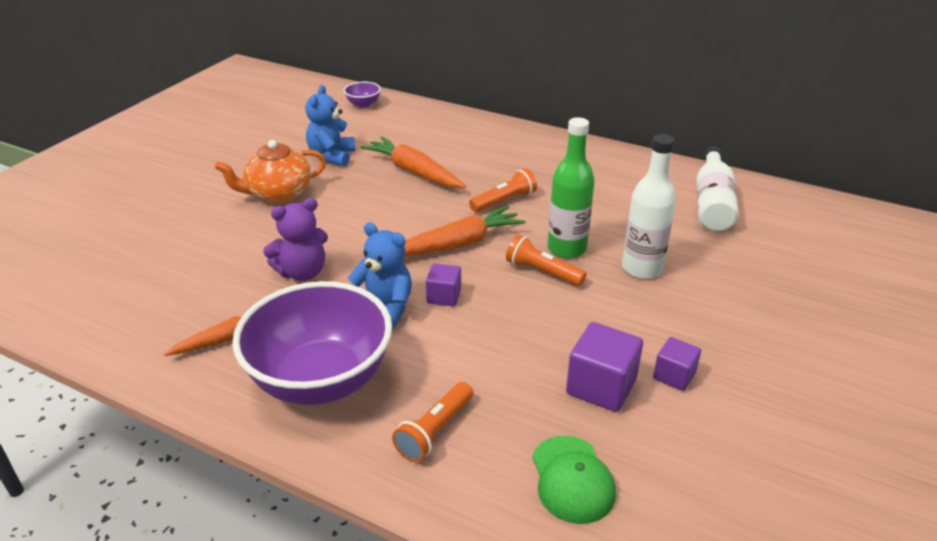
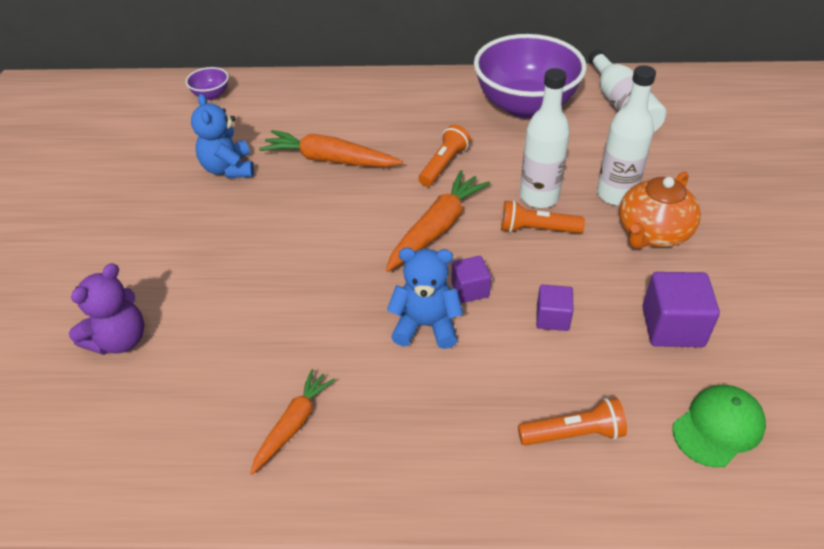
camera: 25 degrees left, 10 degrees up
(278, 194) = (207, 233): orange teapot -> orange teapot (652, 233)
(302, 272) = (310, 317): purple teddy bear -> purple teddy bear (120, 340)
(321, 380) = (428, 428): purple bowl -> purple bowl (525, 105)
(435, 431) = (573, 434): orange flashlight -> orange flashlight turned 105 degrees counterclockwise
(566, 249) = (539, 197): green bottle -> white bottle
(572, 479) = (718, 427): green cap -> green cap turned 90 degrees counterclockwise
(674, 376) = (719, 291): purple cube -> purple cube (552, 318)

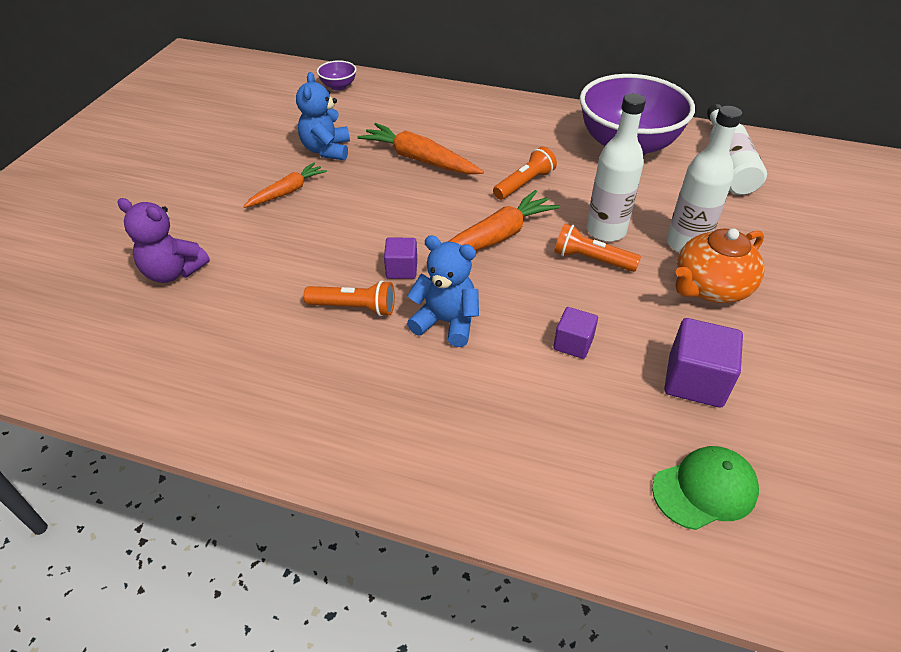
camera: 15 degrees right, 0 degrees up
(120, 340) = (173, 272): purple teddy bear -> purple teddy bear turned 60 degrees clockwise
(293, 424) = (288, 379): orange carrot -> orange carrot (287, 192)
(470, 289) = (502, 299): purple cube -> purple cube (401, 269)
(573, 434) = (549, 456): orange flashlight -> orange flashlight (354, 307)

